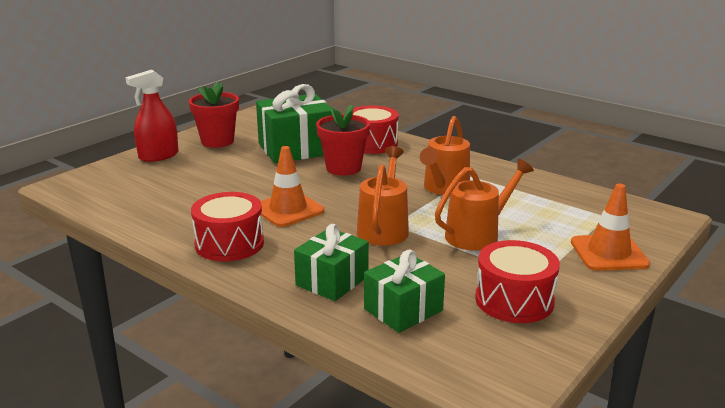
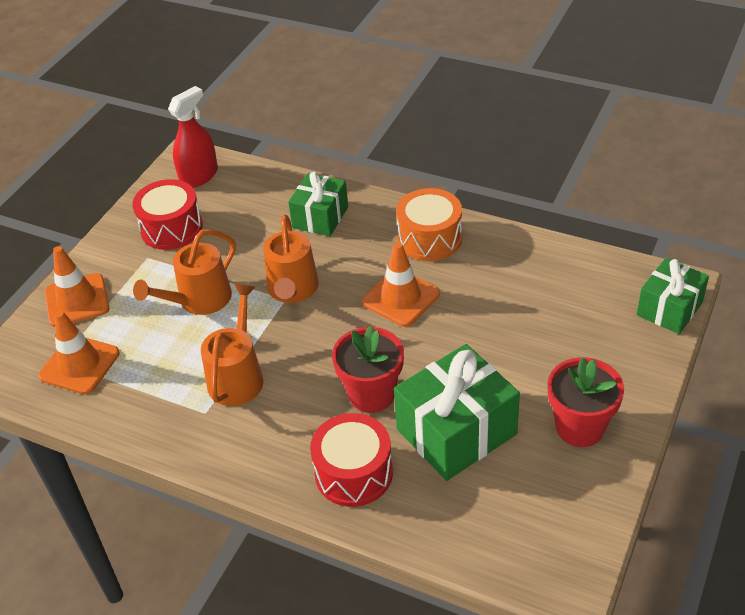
camera: 170 degrees right, 20 degrees up
(158, 156) = (627, 370): red spray bottle -> red spray bottle (199, 176)
(229, 244) = (429, 239): red drum -> orange drum
(403, 310) = (257, 202): green gift -> green gift (669, 309)
(585, 211) = (79, 365): none -> orange traffic cone

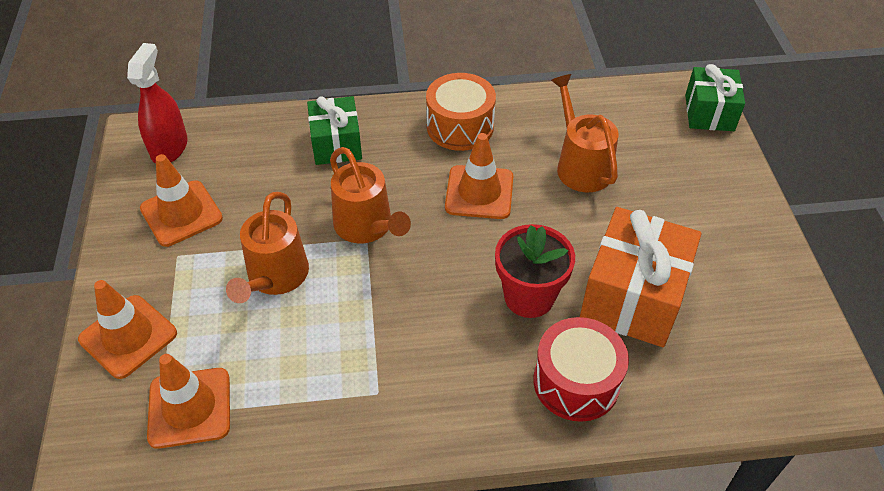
camera: 35 degrees left, 5 degrees up
(171, 228) = (181, 213): red drum -> orange traffic cone
(237, 376) = (382, 339): orange watering can -> orange watering can (581, 166)
(456, 431) = (633, 297): green gift -> orange gift
(580, 427) = (728, 245): red flower pot -> none

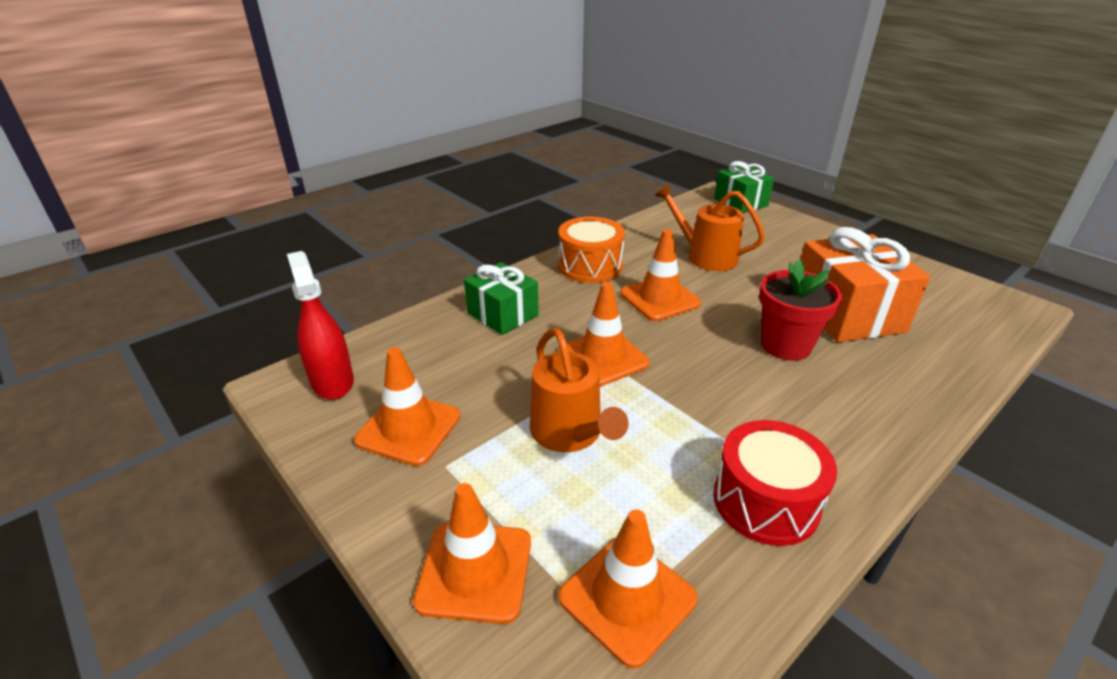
camera: 35 degrees left, 15 degrees down
(367, 226) = (603, 358): orange watering can -> orange traffic cone
(576, 382) = (893, 381): red drum -> red drum (766, 501)

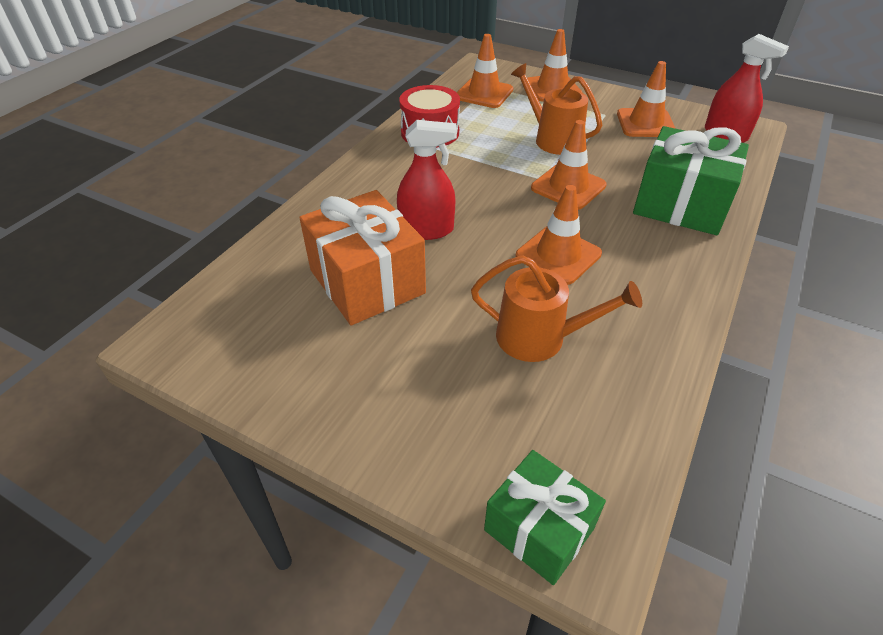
camera: 160 degrees right, 10 degrees up
(502, 314) = (680, 205): green gift -> green gift, size x1.58
(590, 266) = (660, 283): orange drum -> none
(785, 345) = (426, 230): red flower pot -> red spray bottle

